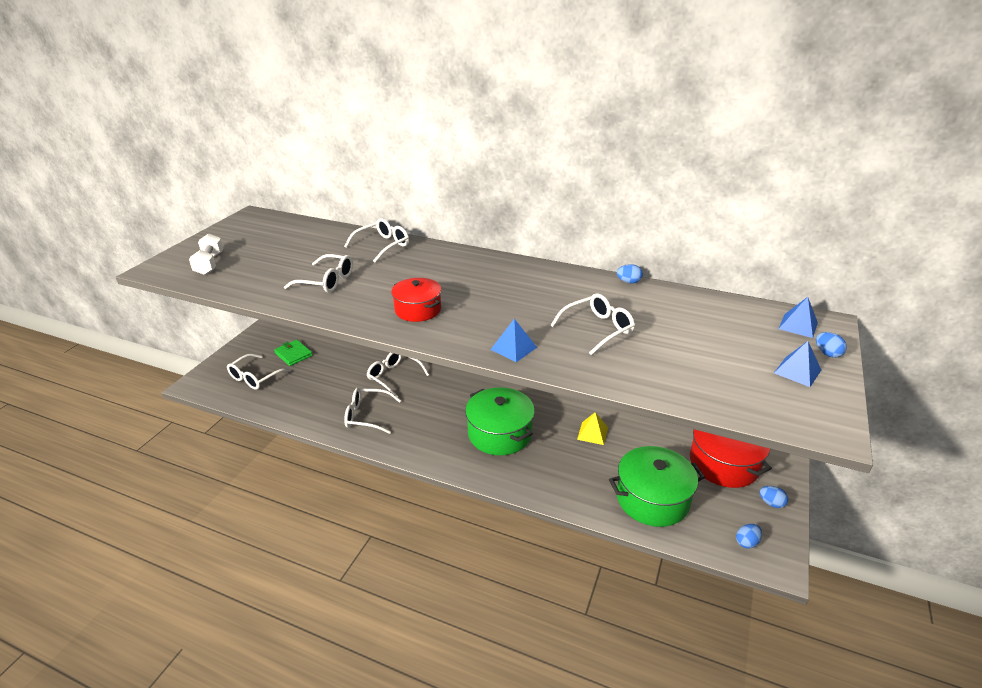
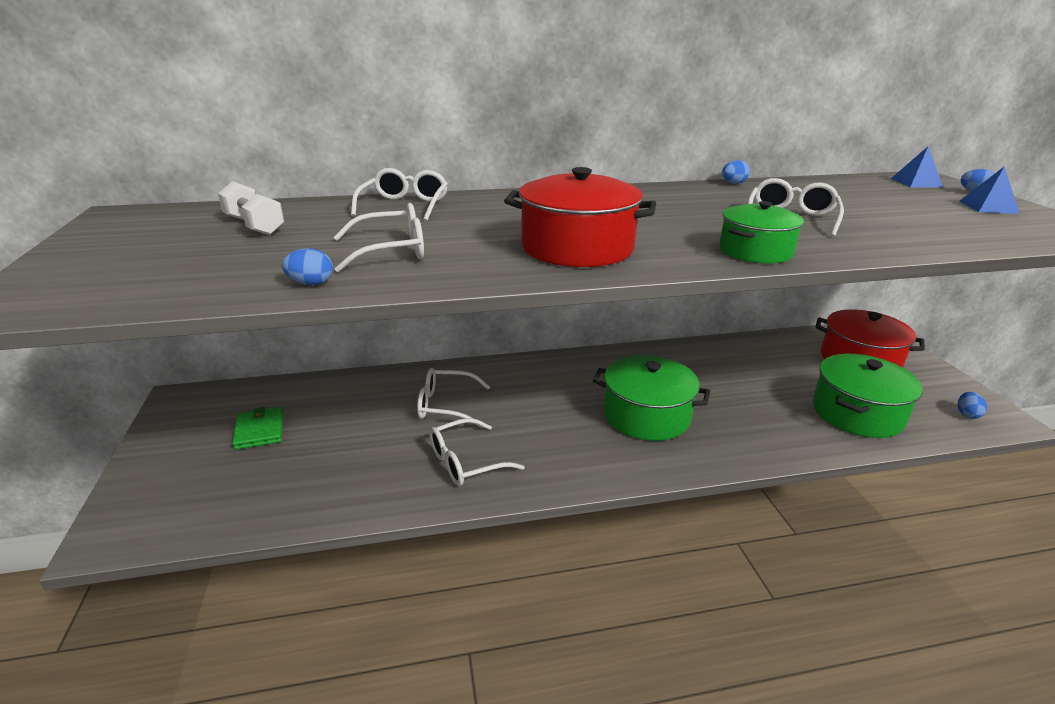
camera: 35 degrees left, 5 degrees down
(210, 264) = (130, 277): white dumbbell -> white dumbbell (254, 226)
(255, 377) = (224, 483): white glasses -> none
(293, 354) = (259, 431): green wallet -> green wallet turned 60 degrees clockwise
(418, 310) = (577, 248): red pot -> red pot, size x1.58
(513, 348) = (755, 251): blue pyramid -> green pot
(592, 433) = (729, 379): yellow pyramid -> none
(771, 503) = (933, 376): blue egg -> blue egg (311, 283)

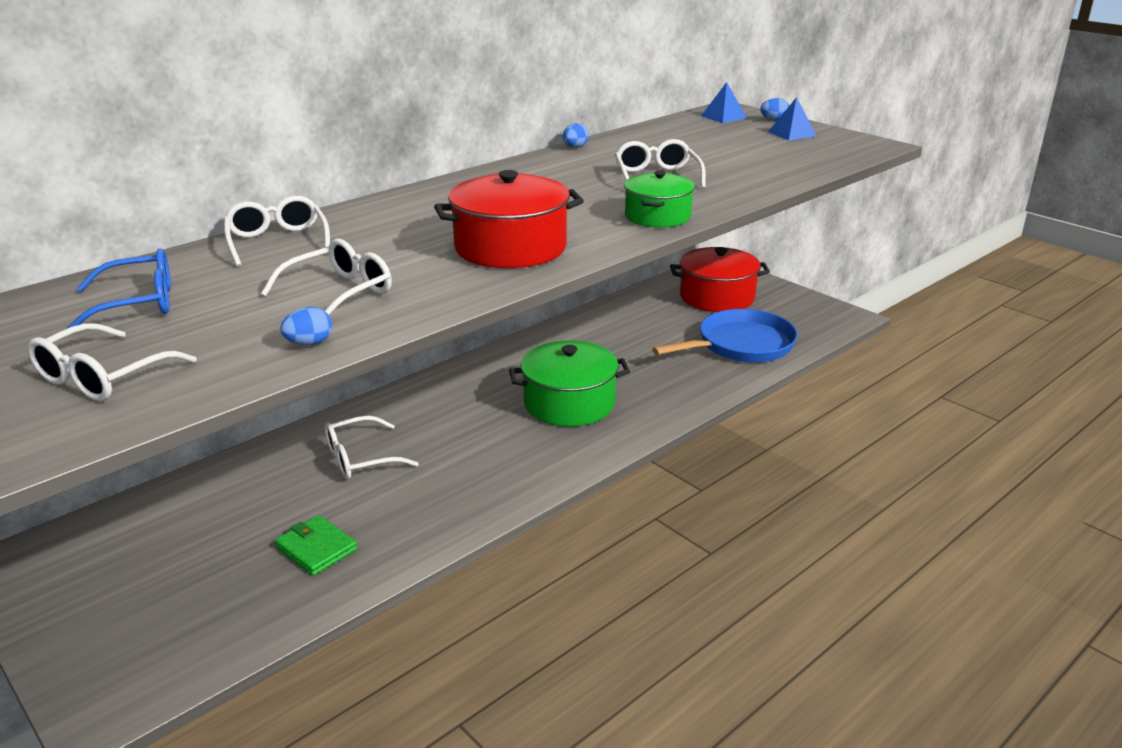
camera: 30 degrees left, 0 degrees up
(254, 226) = (138, 303): white dumbbell -> blue glasses
(259, 431) = (164, 555): green wallet -> green wallet (316, 548)
(466, 462) = (431, 502): white glasses -> white glasses (103, 377)
(857, 413) = (741, 345): green pot -> blue pan
(967, 414) = (820, 321): blue egg -> none

